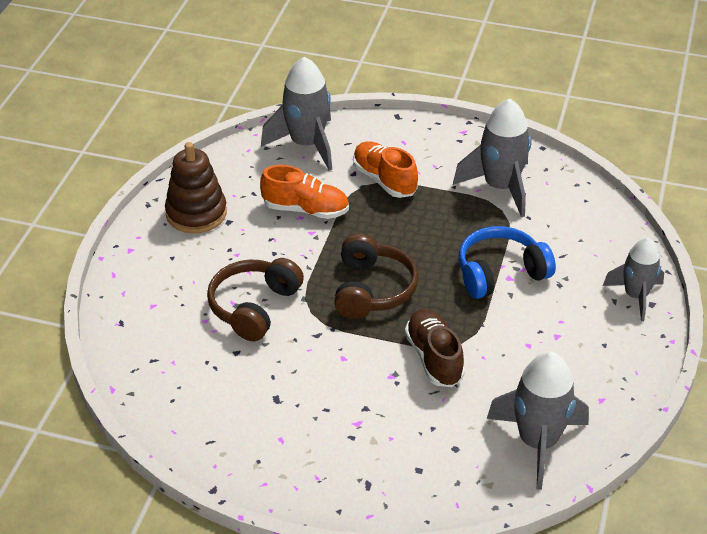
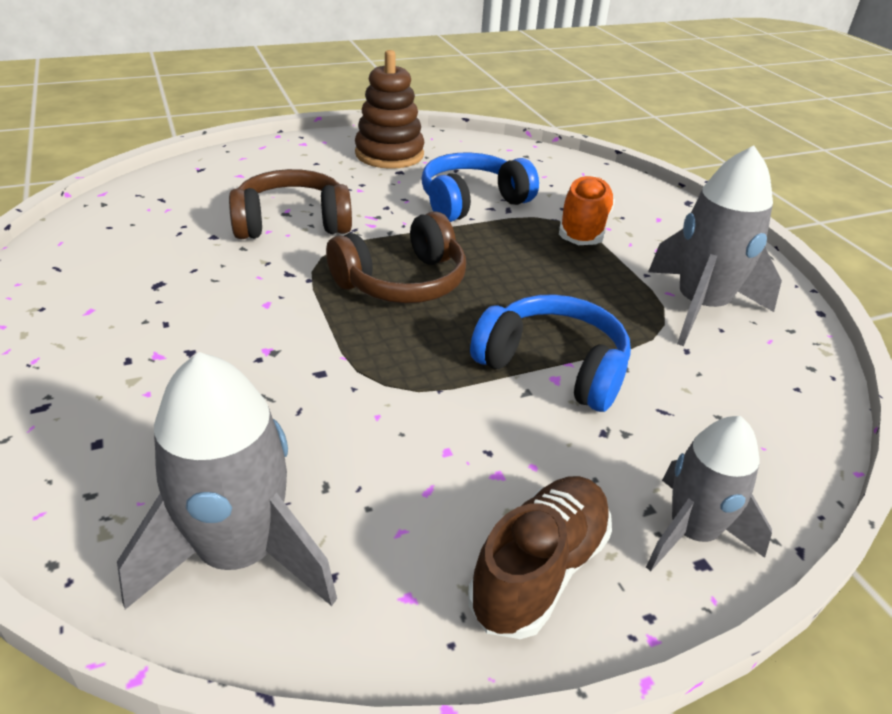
camera: 50 degrees right, 5 degrees down
(306, 209) = (472, 202): orange shoe -> blue headphones
(307, 144) = (563, 172): grey rocket -> none
(434, 358) = (332, 372): brown shoe -> brown shoe (539, 570)

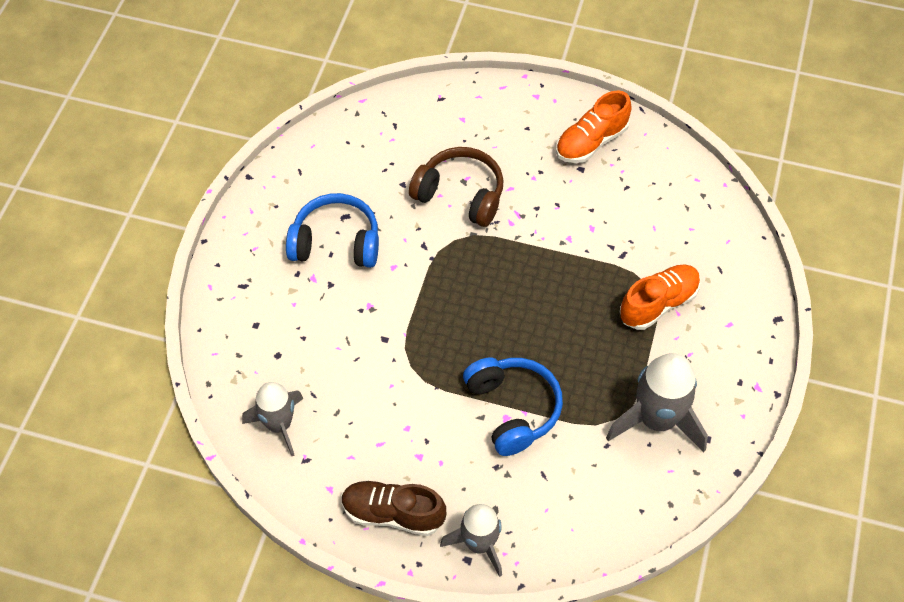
camera: 40 degrees right, 20 degrees up
(240, 554) = (279, 425): grey rocket -> grey rocket, size x0.67
(389, 154) = (591, 142): brown stacking toy -> orange shoe
(402, 282) = (485, 291): brown headphones -> none
(472, 202) = (603, 232): blue headphones -> blue headphones (336, 242)
(539, 570) = (393, 514): brown shoe -> brown shoe turned 150 degrees counterclockwise

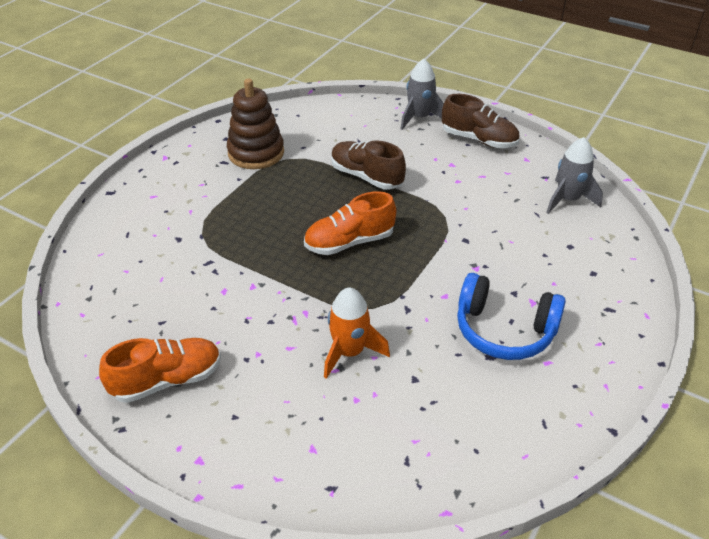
camera: 165 degrees left, 15 degrees down
(460, 194) = (349, 352): brown headphones -> orange rocket
(513, 409) = (366, 177): blue headphones -> brown shoe
(657, 420) = (256, 153): grey rocket -> brown stacking toy
(658, 304) = (202, 219): orange shoe -> orange shoe (349, 242)

